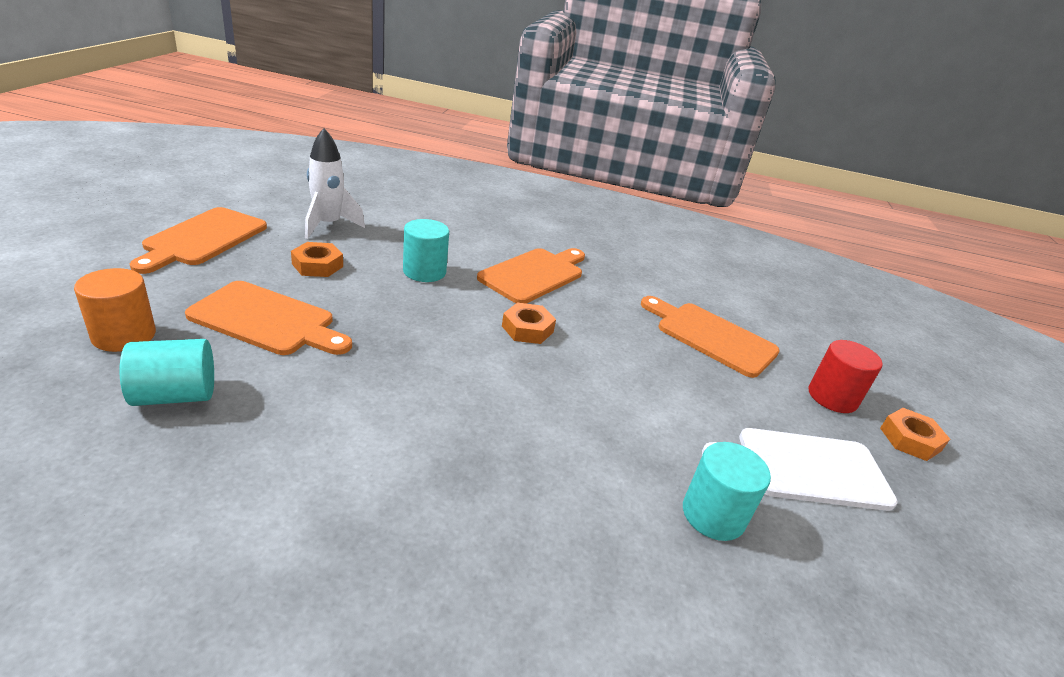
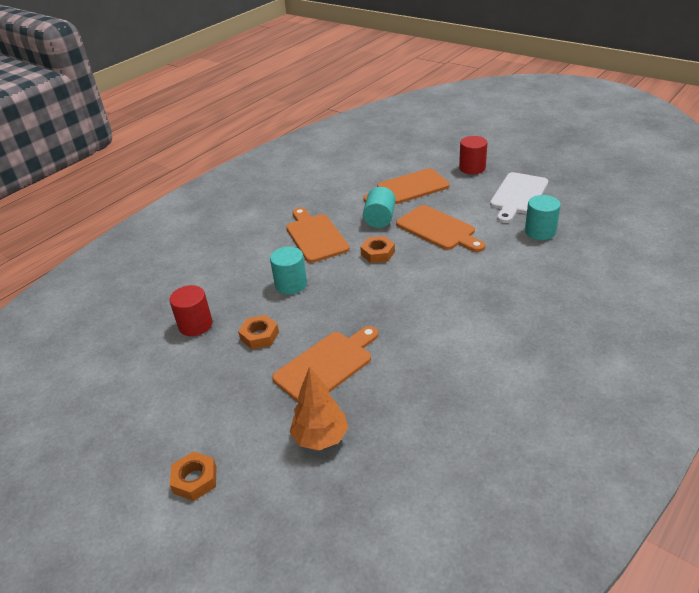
camera: 55 degrees left, 5 degrees up
(124, 335) = (320, 438): orange cylinder -> orange tree
(175, 395) = (399, 409): turquoise cylinder -> turquoise cylinder (380, 219)
(203, 239) = (186, 398): orange cutting board -> orange cutting board (438, 229)
(328, 225) = (195, 325): white rocket -> red cylinder
(910, 439) = (507, 159): orange nut -> orange nut (195, 480)

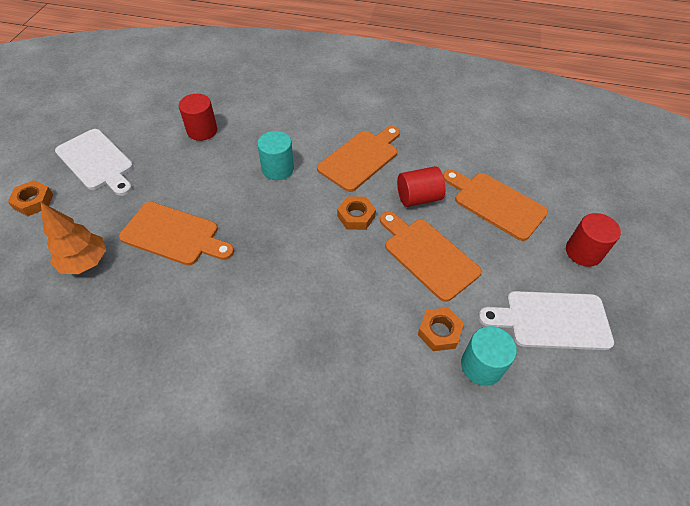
camera: 60 degrees right, 15 degrees up
(173, 415) = (97, 161): none -> white cutting board
(259, 336) = (200, 175): orange nut -> orange nut (439, 332)
(380, 219) = (418, 198): turquoise cylinder -> red cylinder
(438, 229) = (427, 256): orange cutting board -> orange cutting board turned 120 degrees clockwise

